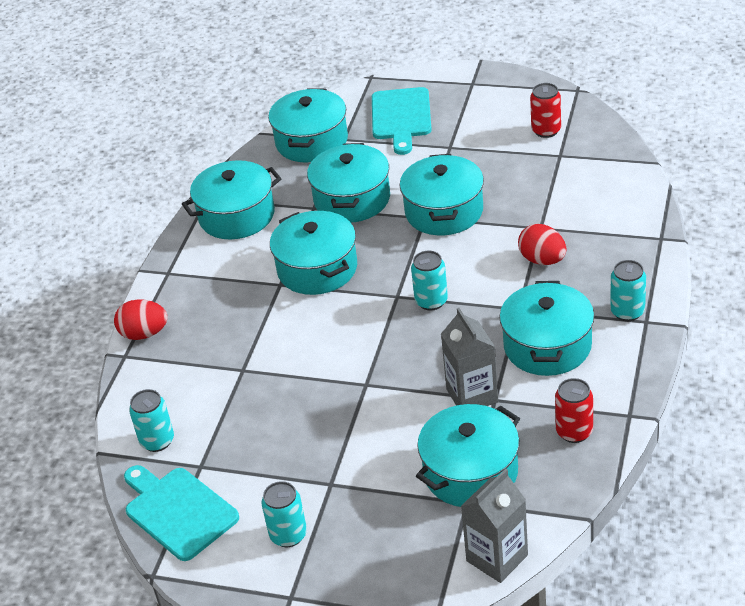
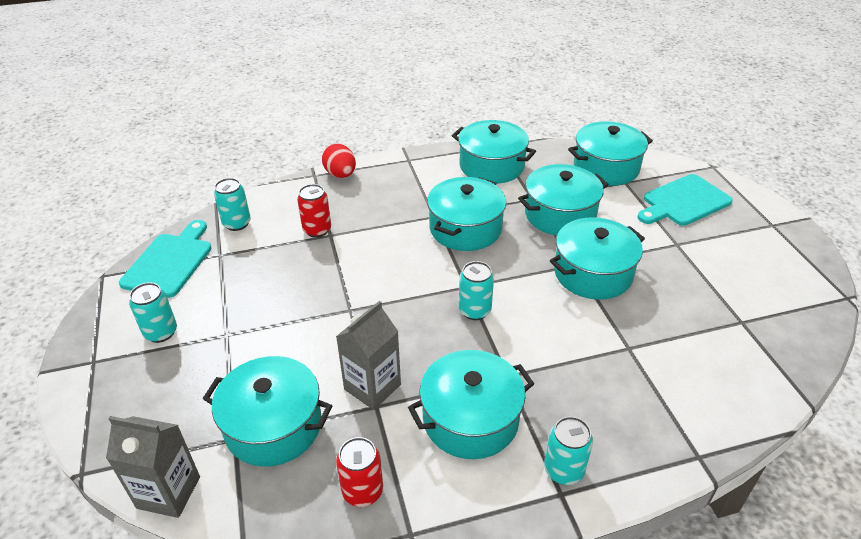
camera: 55 degrees right, 0 degrees up
(542, 260) = (585, 367): red egg -> none
(546, 130) = (765, 298): red can -> red can (317, 230)

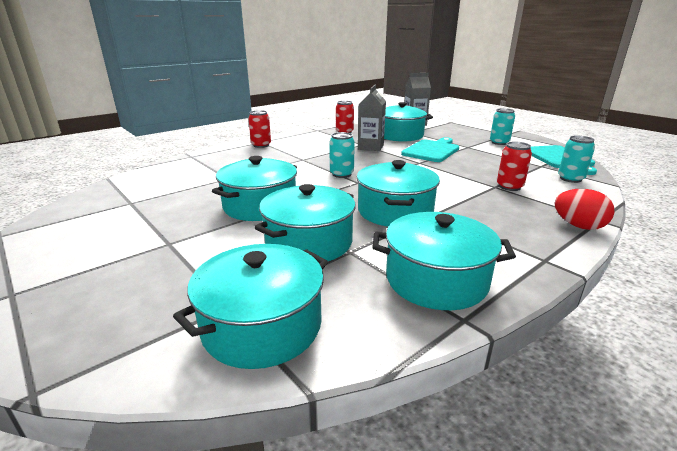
camera: 155 degrees right, 15 degrees down
(470, 419) = (313, 148): turquoise pot -> none
(563, 470) = (261, 145): turquoise can -> red can
(683, 202) = (138, 296): turquoise cutting board -> turquoise cutting board (432, 150)

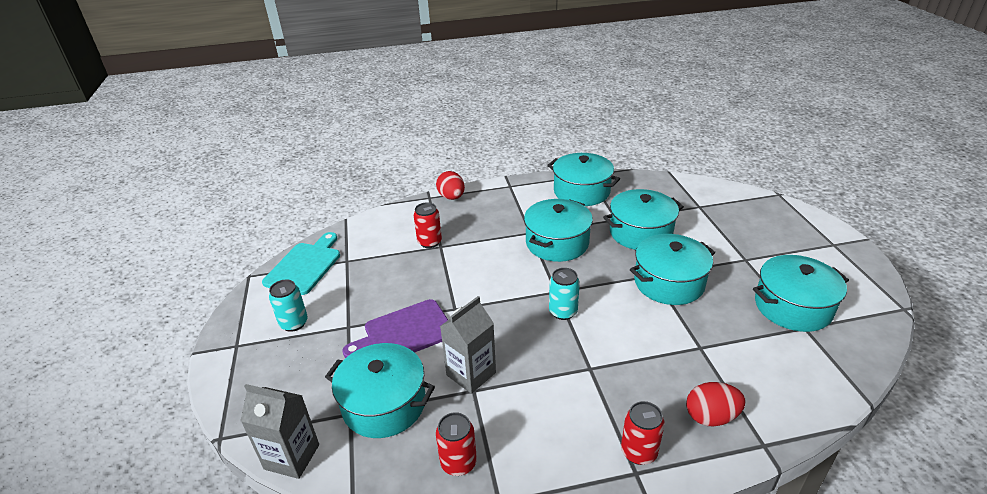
camera: 150 degrees left, 10 degrees up
(221, 158) = (711, 417): none -> red egg
(262, 326) = (682, 194): turquoise pot -> turquoise pot (792, 307)
(432, 150) = (404, 332): turquoise cutting board -> purple cutting board
(570, 179) = (362, 236): turquoise can -> none

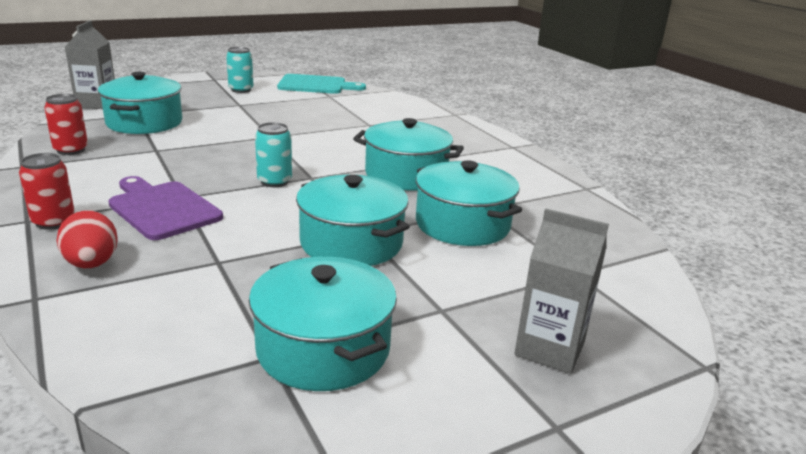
camera: 70 degrees right, 10 degrees down
(404, 332) = (233, 122): purple cutting board -> purple cutting board (162, 208)
(429, 242) = (373, 120): red can -> none
(451, 197) = (463, 123): red egg -> none
(471, 374) = (177, 148): grey carton -> grey carton (549, 349)
(581, 191) = (537, 185): turquoise pot -> none

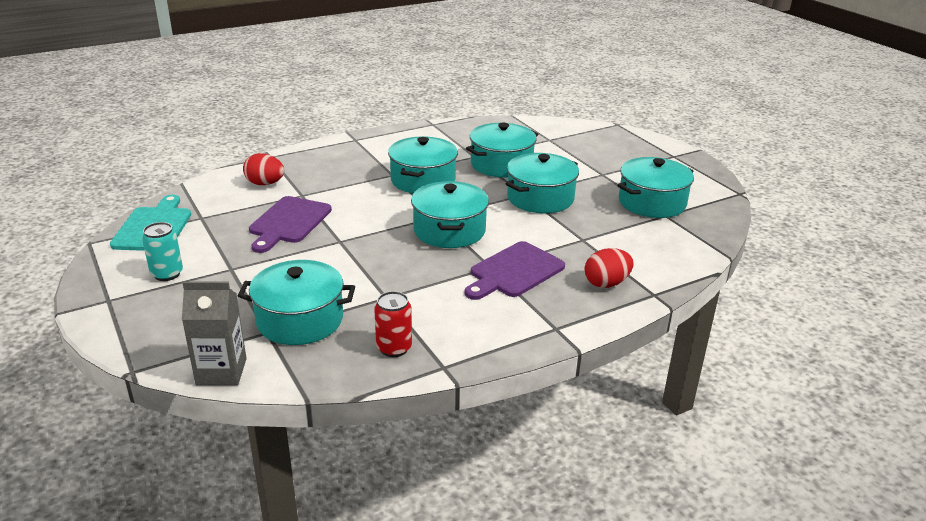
camera: 90 degrees left, 5 degrees up
(53, 222) = (553, 315): red can -> none
(274, 181) = (449, 230): turquoise can -> turquoise pot
(313, 120) = (288, 222): none -> purple cutting board
(393, 113) = (265, 184): none -> red egg
(549, 349) = (622, 152): grey carton -> none

